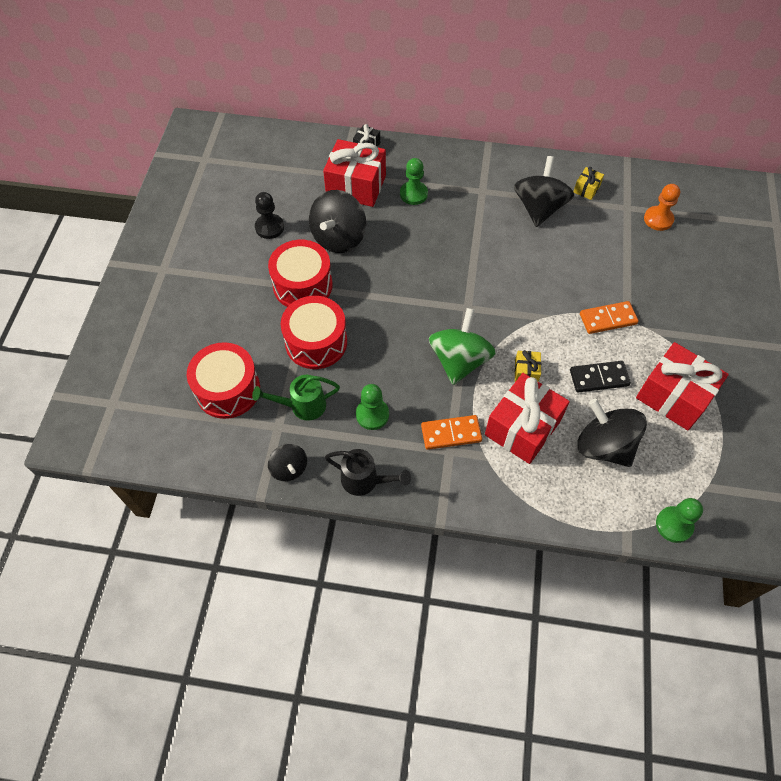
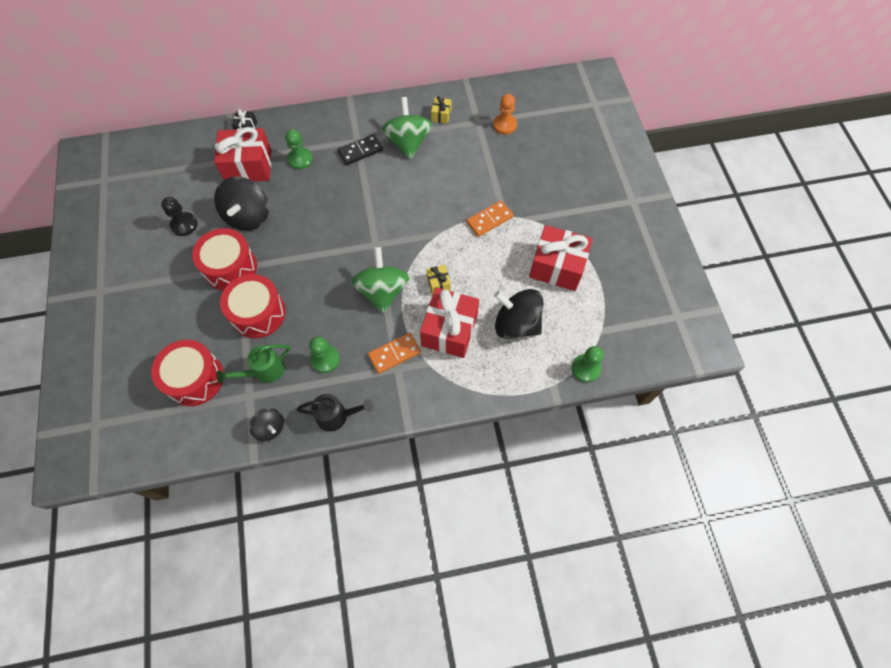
camera: 20 degrees left, 5 degrees up
(539, 208) = (408, 142): black spinning top -> green spinning top
(599, 378) = (496, 270): black domino -> black domino (360, 151)

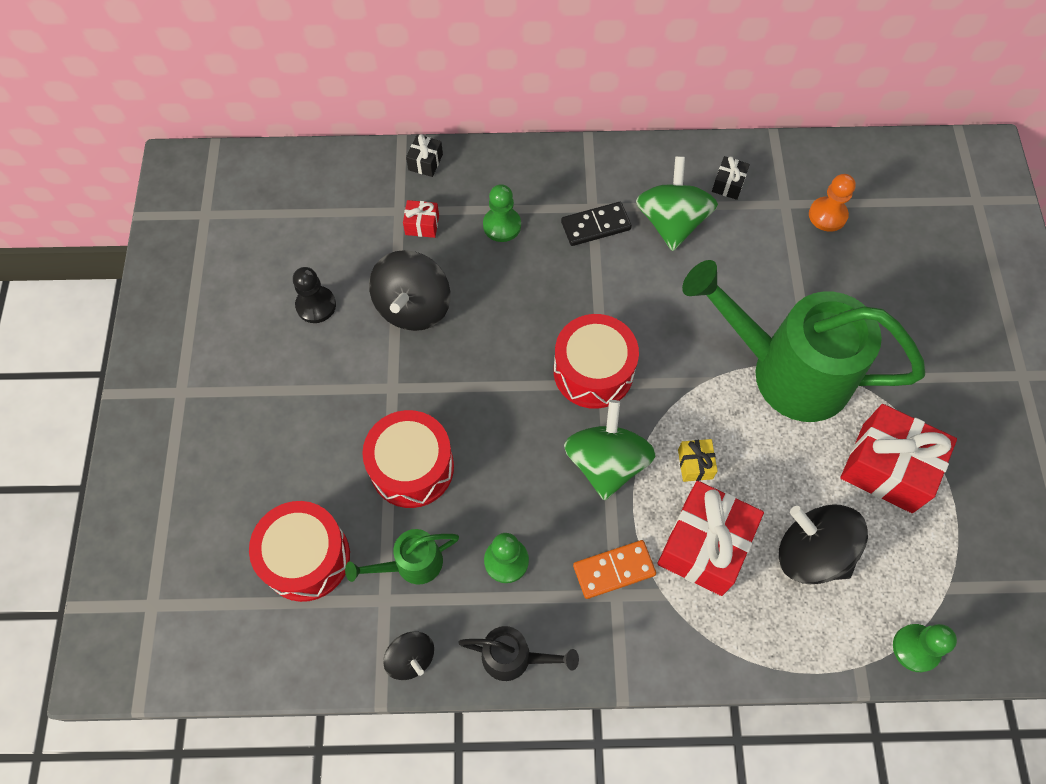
camera: 10 degrees right, 0 degrees up
(230, 267) = (378, 386): red drum -> red drum (593, 371)
(248, 166) = (422, 225): red gift -> red gift, size x0.45
(441, 115) = (728, 184): yellow gift -> black gift
(489, 220) = (787, 371): orange domino -> green watering can

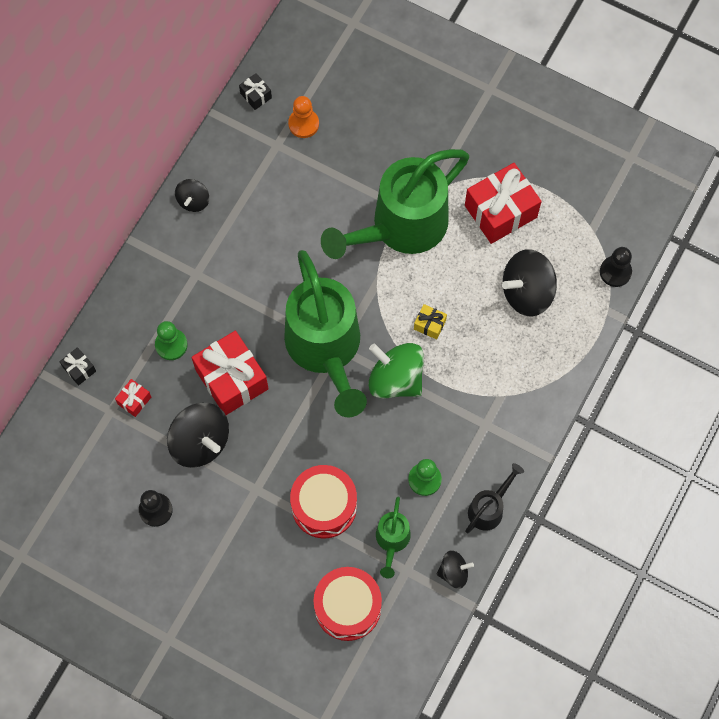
camera: 60 degrees left, 5 degrees up
(593, 371) = (326, 349): red drum -> green watering can
(596, 226) = (213, 281): black domino -> none
(614, 570) = (469, 416): orange domino -> none
(667, 164) = (193, 201): none -> black spinning top
(671, 222) = (243, 228): green spinning top -> none
(704, 545) = (485, 352): red gift -> red gift (231, 379)
(728, 184) = (237, 171): black gift -> black gift (256, 95)
(916, 648) = (615, 272): green pawn -> black pawn

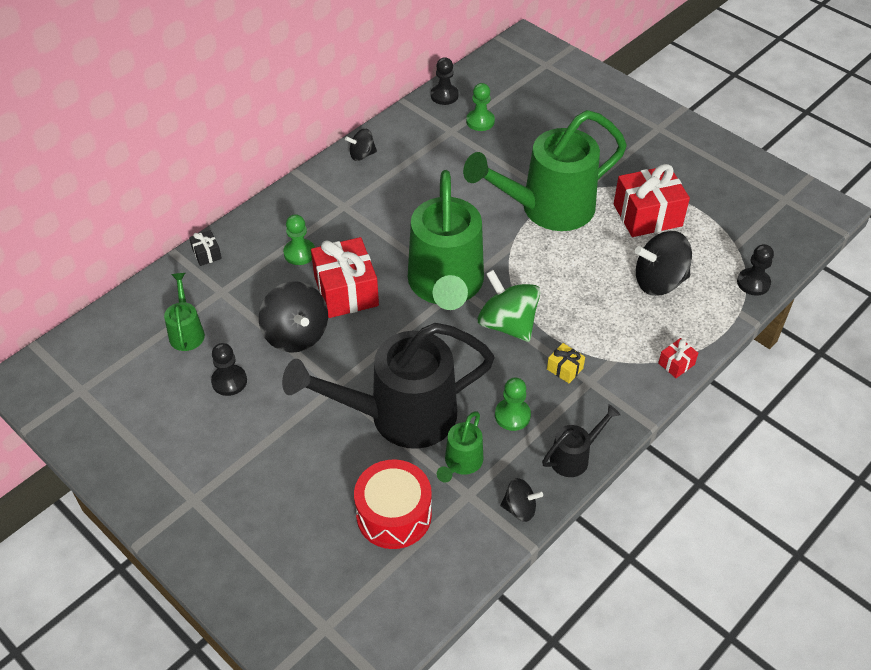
camera: 15 degrees right, 20 degrees down
(94, 466) = (186, 332): none -> green watering can
(134, 400) = (247, 288): red gift -> red gift (676, 364)
(193, 201) = (362, 155): black spinning top -> black spinning top turned 45 degrees clockwise
(256, 95) = (444, 95): black gift -> black pawn
(303, 124) = (480, 121): orange pawn -> green pawn
(324, 506) = (400, 416): red drum -> black watering can
(429, 325) = (554, 287): yellow gift -> yellow gift (564, 369)

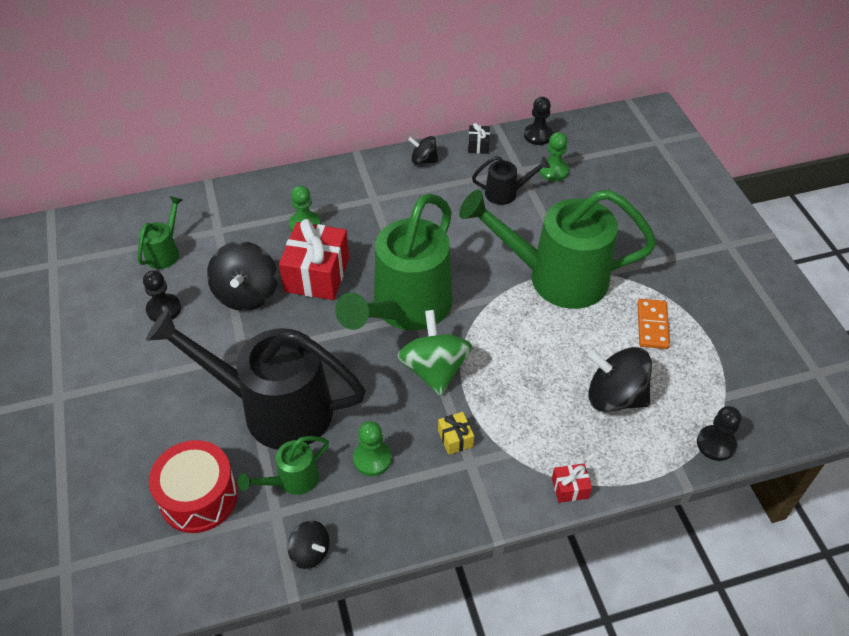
camera: 30 degrees right, 0 degrees up
(207, 254) = (231, 194): black gift -> black gift (478, 146)
(574, 457) = (398, 529): black watering can -> black watering can (506, 193)
(647, 215) = (652, 325): red gift -> orange domino

